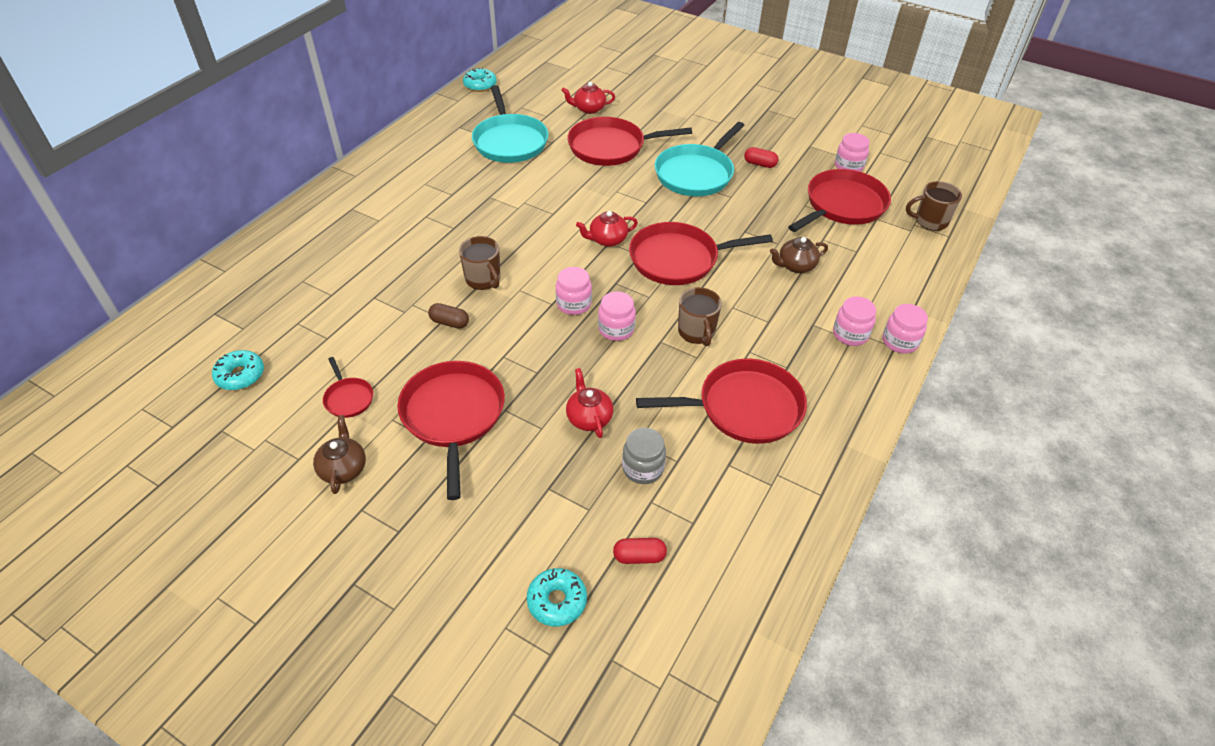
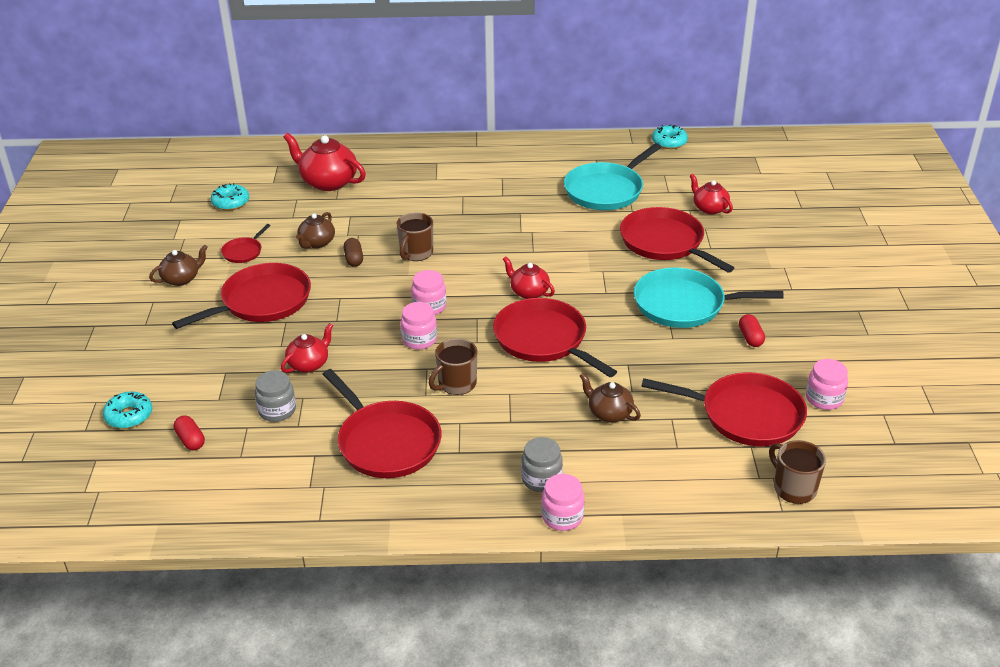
camera: 60 degrees right, 10 degrees down
(294, 289) = (328, 182): none -> red teapot
(393, 338) = (316, 243): none -> brown teapot
(850, 334) = (541, 479): pink jar -> grey jar

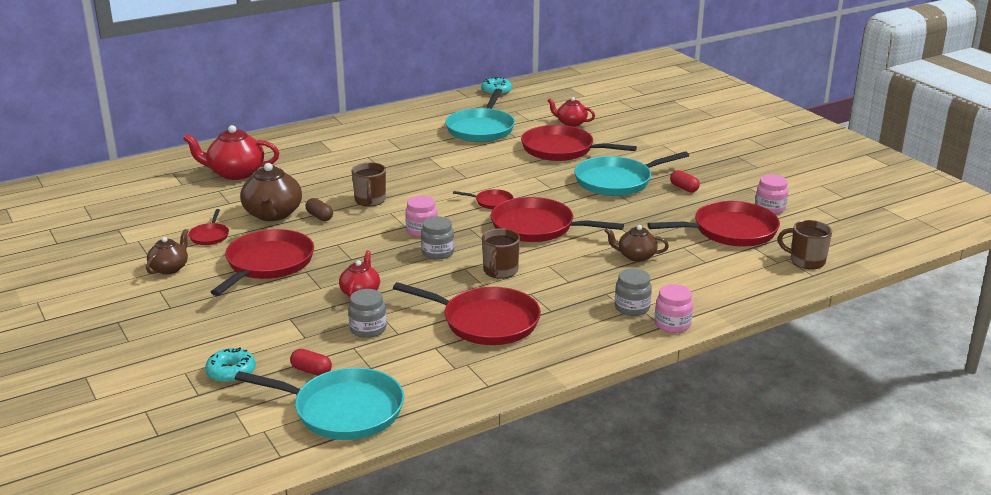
camera: 30 degrees left, 10 degrees down
(177, 496) = (343, 410): none -> turquoise pan
(230, 202) = (156, 206): turquoise donut -> none
(316, 243) = (272, 214): brown teapot -> brown teapot, size x1.68
(419, 340) = (437, 252): pink jar -> grey jar
(529, 292) = (492, 202): red teapot -> red pan

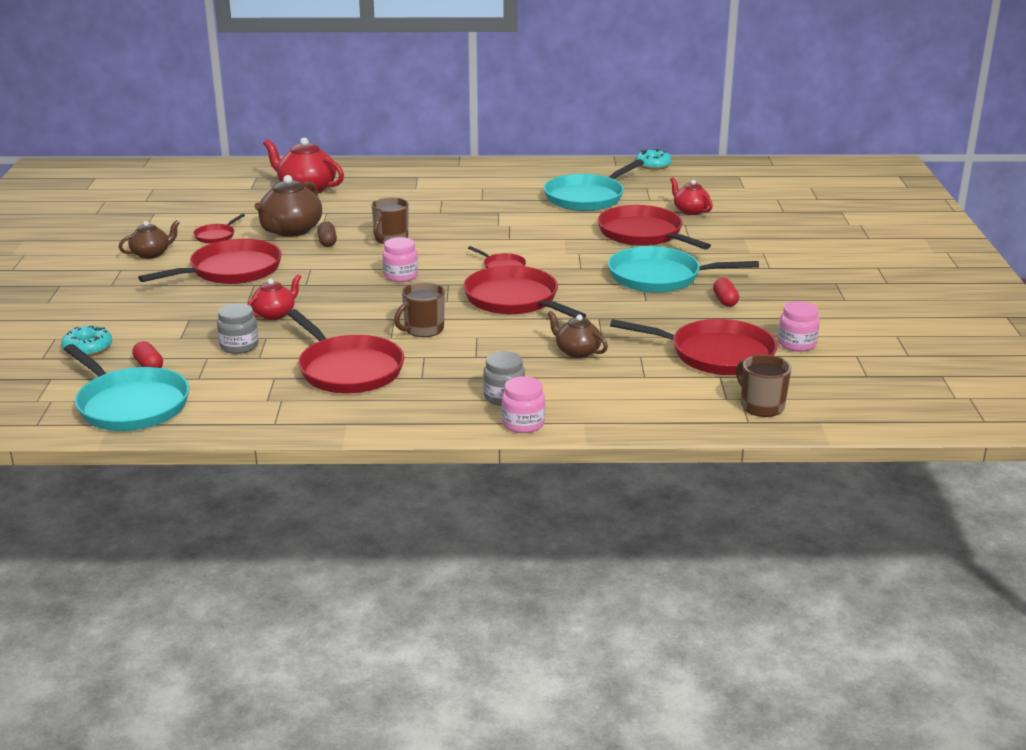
camera: 30 degrees right, 0 degrees up
(437, 252) = (388, 298): grey jar -> none

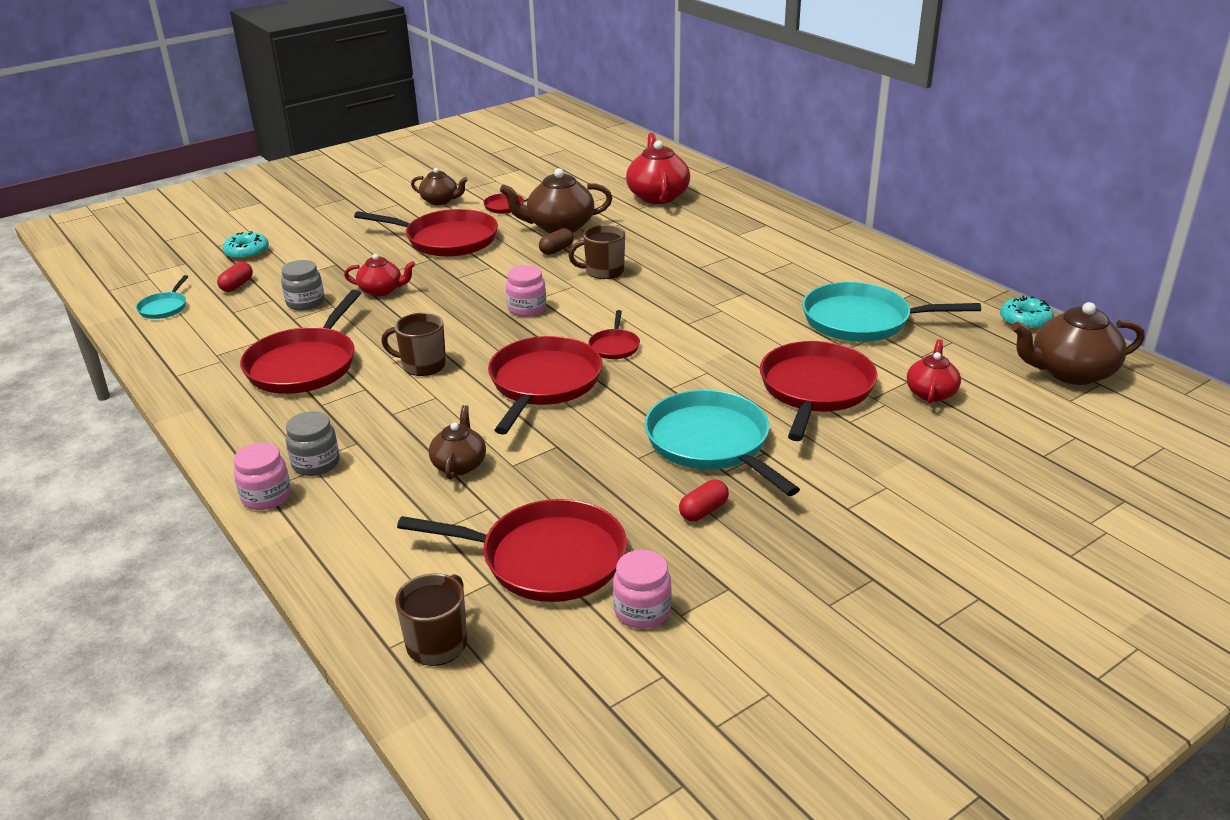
camera: 55 degrees right, 5 degrees up
(130, 405) = (164, 307): turquoise pan -> turquoise pan, size x0.47
(716, 354) = (546, 559): red pan -> red pan turned 60 degrees counterclockwise
(718, 177) = (1070, 372): none -> brown teapot

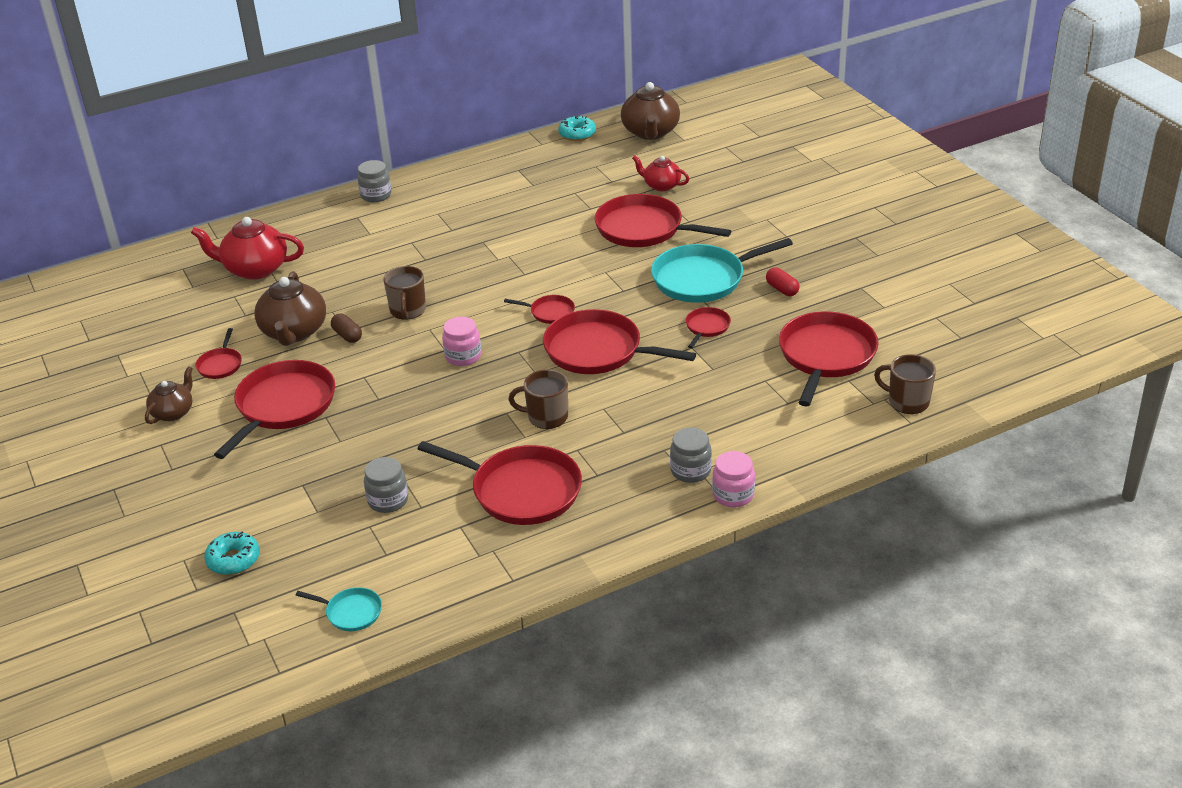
camera: 80 degrees left, 5 degrees up
(237, 285) = (321, 558): red capsule -> none
(382, 290) = (384, 448): red teapot -> none
(422, 365) = (546, 417): brown mug -> brown mug turned 75 degrees clockwise
(459, 464) = (707, 394): brown teapot -> none
(601, 454) = (706, 327): none -> red pan
(642, 611) = (880, 320): pink jar -> none
(812, 227) = (376, 195): none -> grey jar
(861, 320) = (551, 196): turquoise pan -> none

